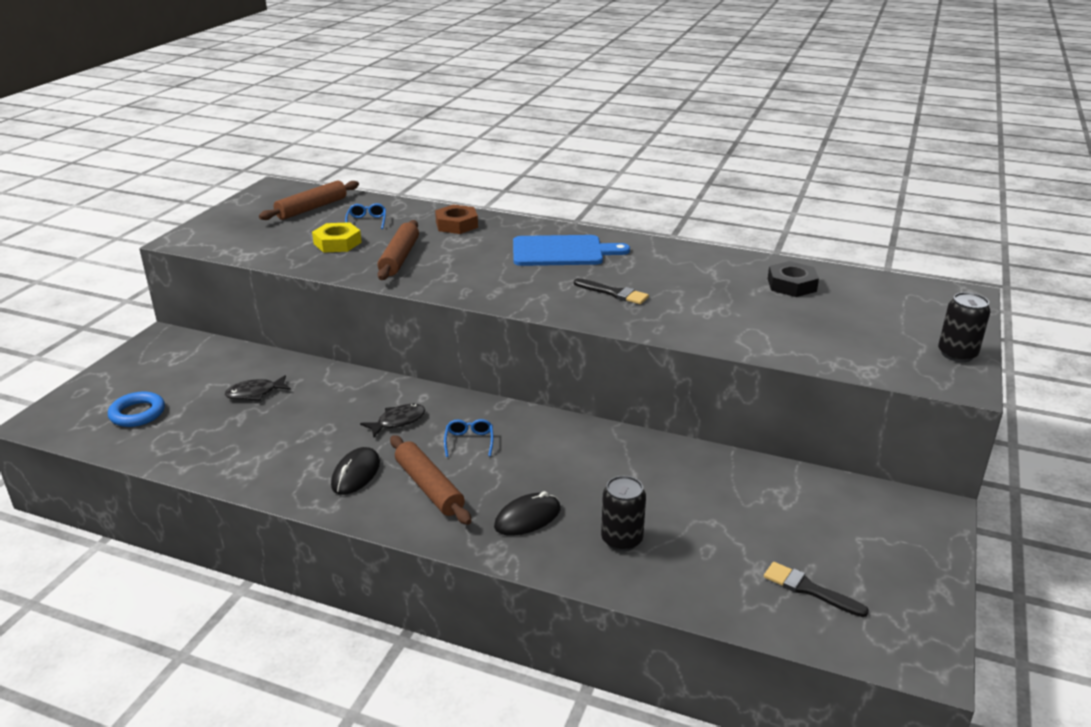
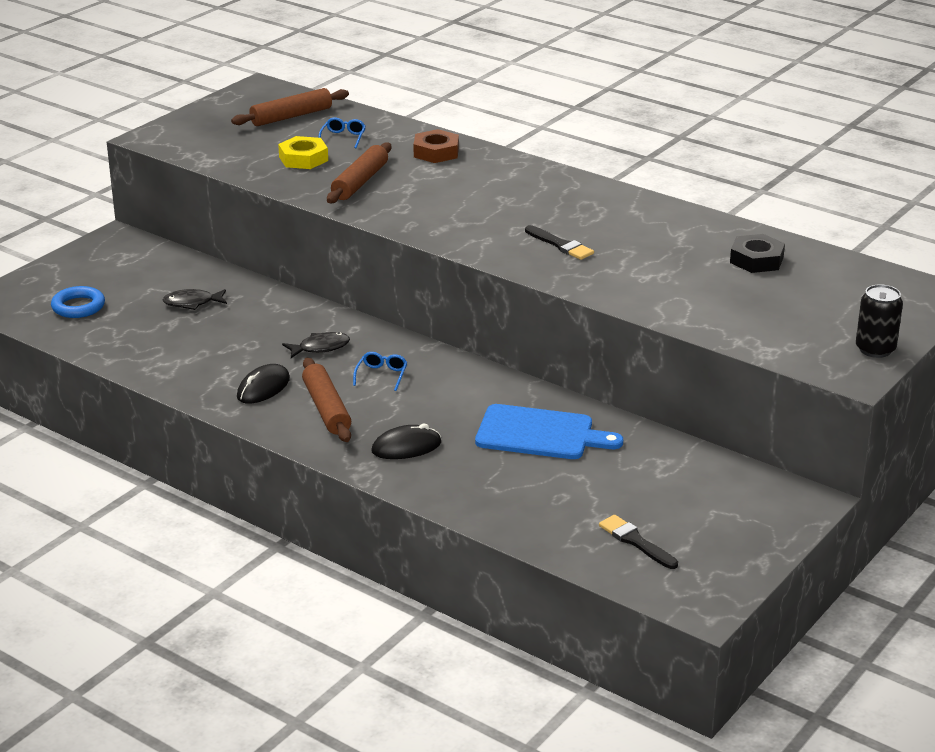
camera: 15 degrees right, 0 degrees up
(562, 252) = (532, 195): blue cutting board -> blue cutting board (540, 434)
(621, 539) = (484, 477): black can -> none

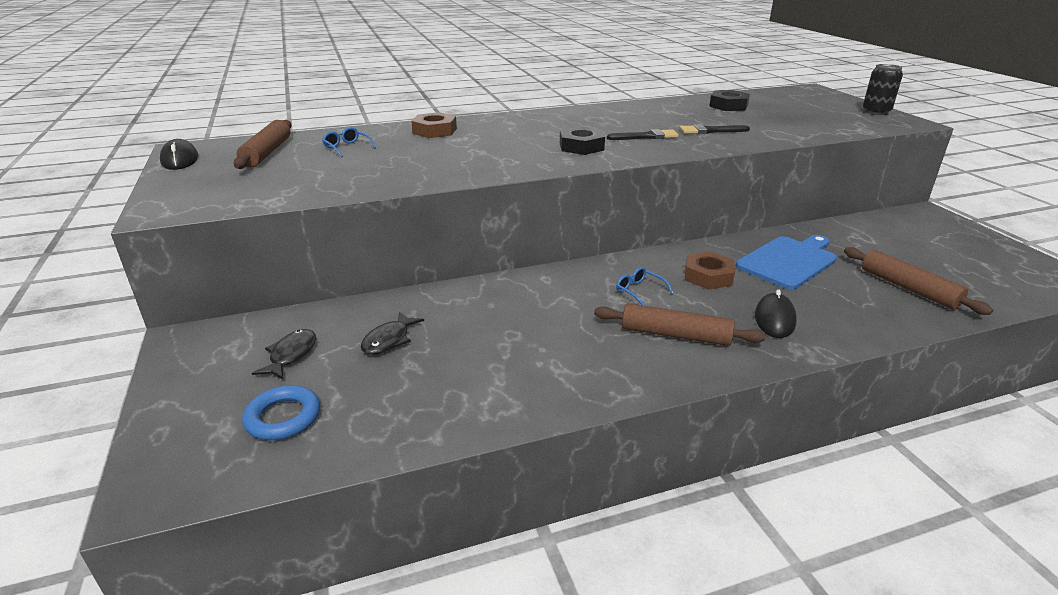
camera: 55 degrees left, 0 degrees up
(263, 388) = (604, 355): black mouse -> black mouse (180, 159)
(303, 159) = (353, 167): yellow nut -> none
(320, 348) = (560, 303): black fish -> black fish (291, 355)
(360, 182) = (437, 161): brown rolling pin -> brown rolling pin (908, 288)
(452, 399) = (708, 276): none -> brown nut
(484, 225) = (581, 146): none -> black nut
(635, 541) = (972, 276): black brush -> black brush (710, 131)

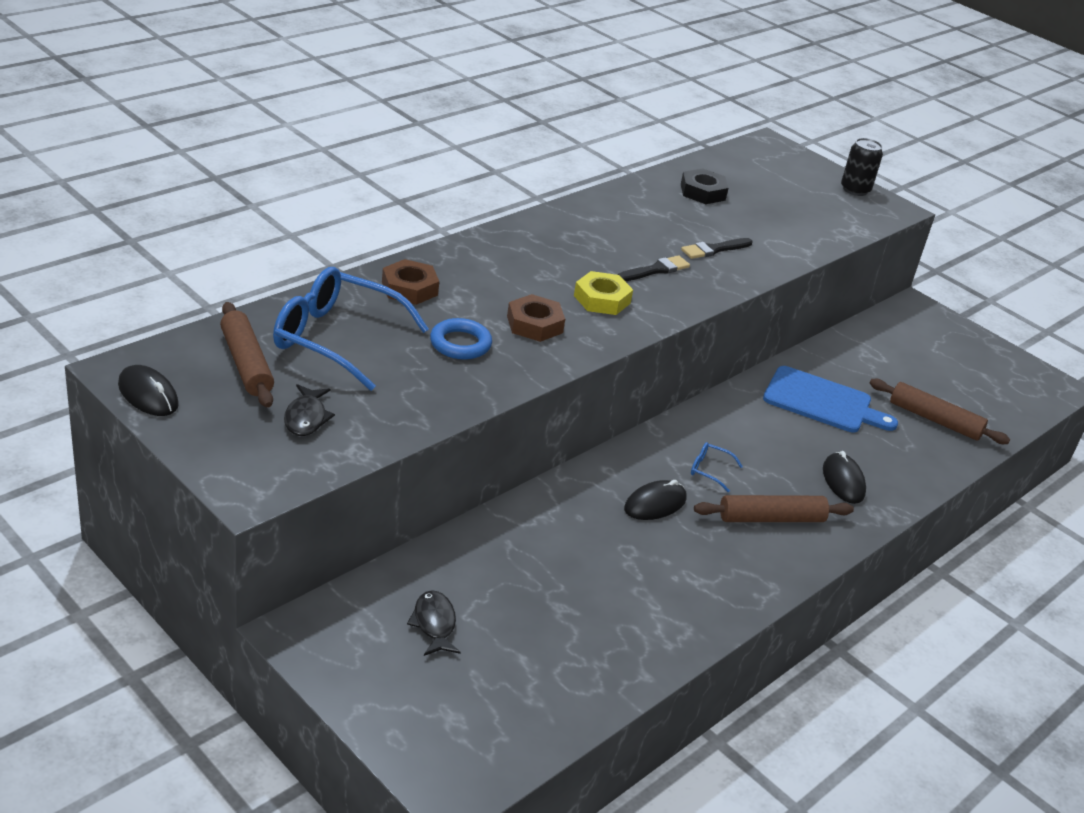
camera: 30 degrees left, 5 degrees up
(283, 417) = (495, 692): blue ring -> blue ring (460, 344)
(347, 147) = (336, 339): blue glasses -> blue glasses, size x2.46
(389, 340) = (516, 583): black fish -> black fish (306, 418)
(567, 306) = (655, 504): none -> black mouse
(581, 146) = (602, 299): black nut -> yellow nut
(708, 276) = (760, 437): brown nut -> brown nut (534, 324)
(788, 261) = (822, 402): blue cutting board -> blue cutting board turned 90 degrees clockwise

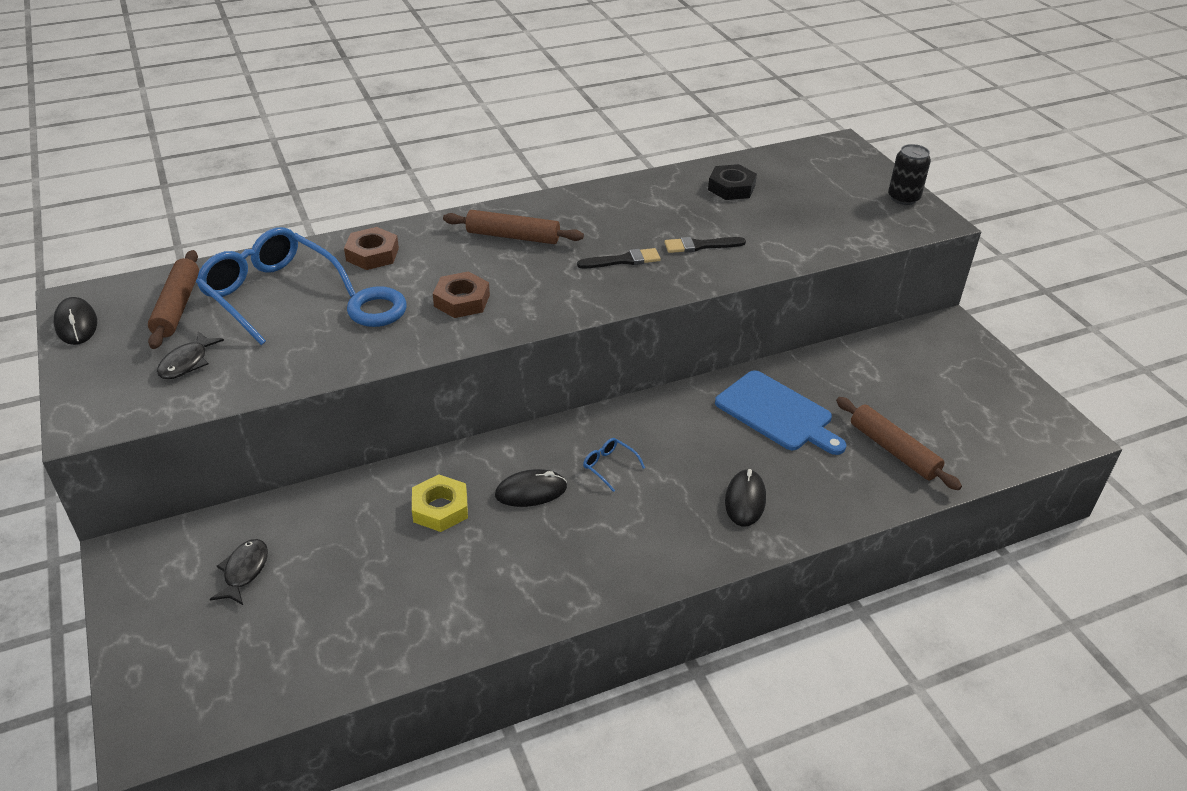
camera: 25 degrees right, 5 degrees up
(602, 299) = (546, 284): yellow nut -> yellow nut (440, 508)
(771, 518) = (640, 526): brown rolling pin -> brown rolling pin (513, 236)

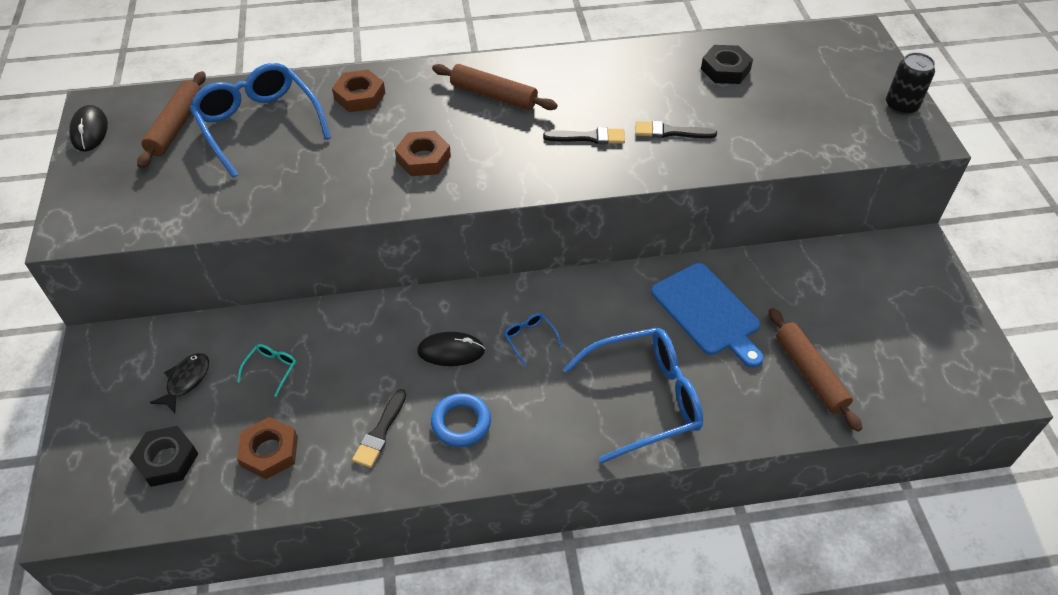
camera: 15 degrees right, 10 degrees up
(187, 362) = (167, 185): black fish -> none
(247, 654) = (166, 460): none -> black nut
(339, 542) = (271, 369): none -> turquoise glasses
(365, 623) = (269, 451): none -> brown nut
(377, 311) = (344, 158): blue ring -> blue ring (461, 423)
(440, 508) = (366, 353): yellow nut -> none
(482, 581) = (380, 432): none -> black brush
(745, 500) = (645, 399): black mouse -> blue glasses

